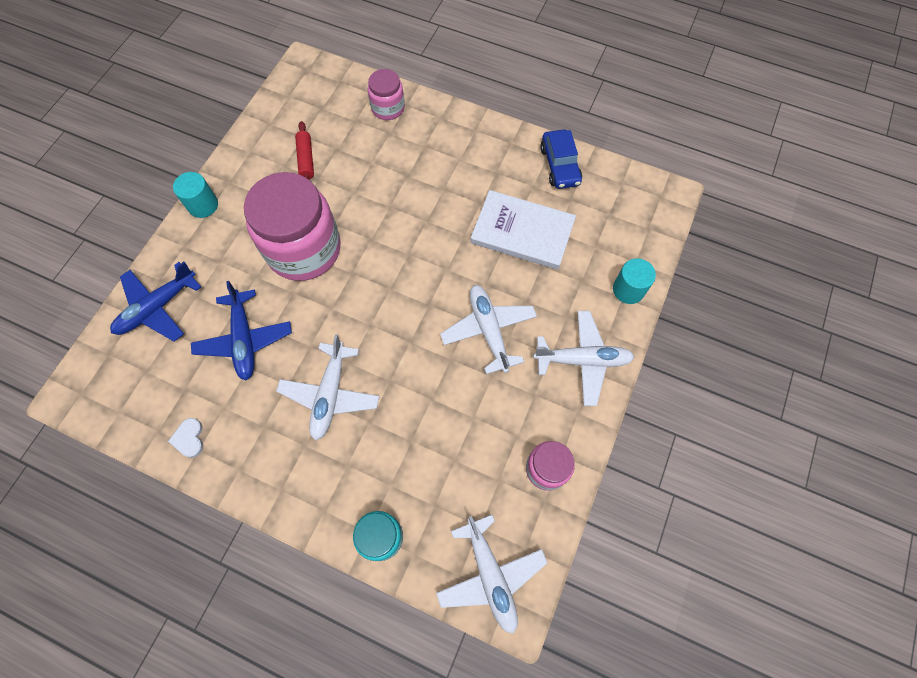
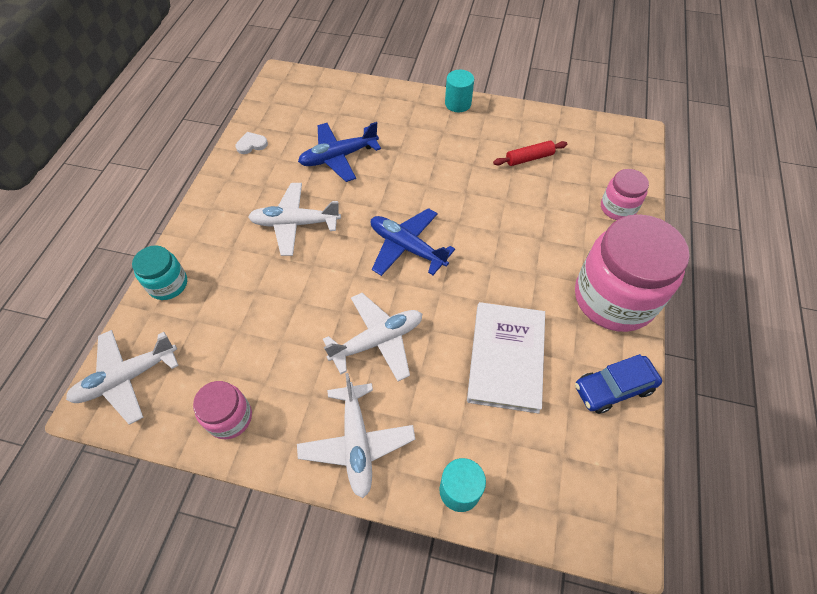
camera: 80 degrees right, 10 degrees down
(158, 307) = (358, 101): blue plane -> blue plane (407, 247)
(304, 249) = (433, 176): pink jar -> pink jar (614, 298)

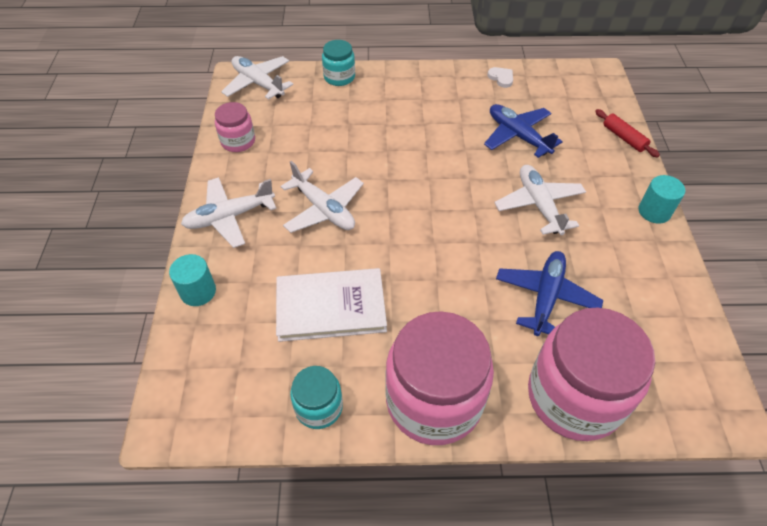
camera: 75 degrees right, 5 degrees down
(295, 224) = (425, 128): white plane -> white plane (539, 205)
(407, 247) = (431, 208): blue plane -> blue plane (545, 297)
(529, 158) = (606, 292): red rolling pin -> red rolling pin (624, 138)
(613, 388) = (319, 407): blue car -> turquoise jar
(618, 208) = (574, 396): pink jar -> pink jar, size x2.03

